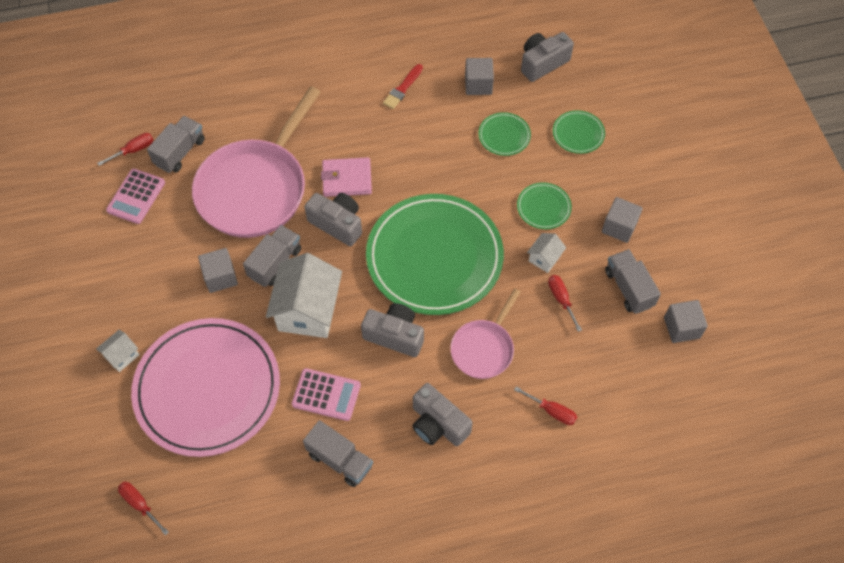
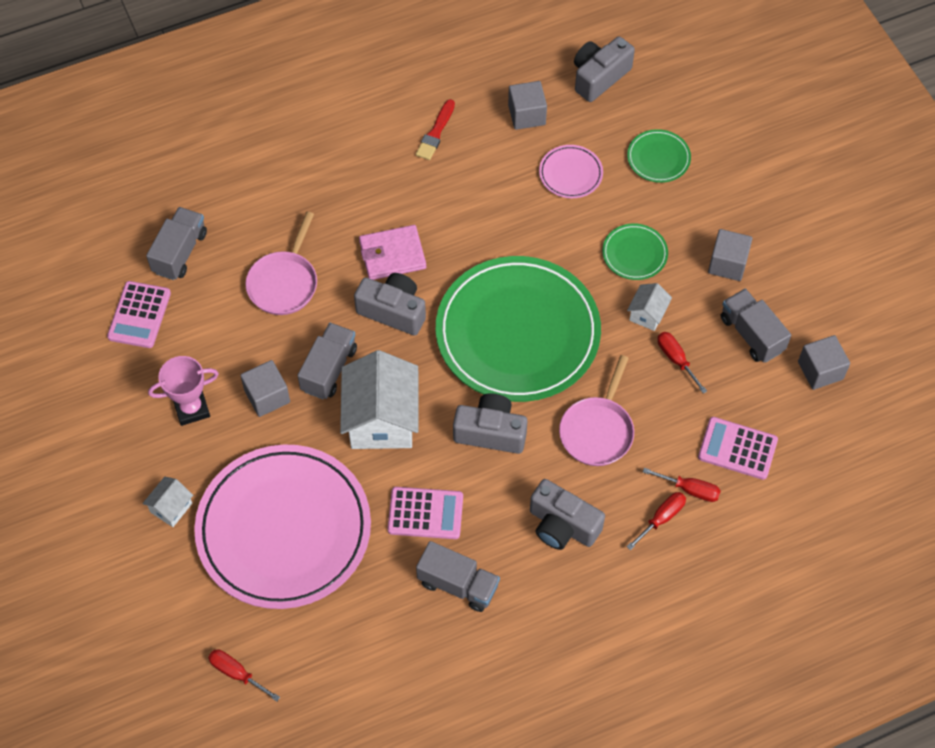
camera: 10 degrees left, 0 degrees up
(133, 150) = (121, 258): red screwdriver -> red screwdriver (661, 518)
(158, 277) = (191, 408): none -> pink trophy
(256, 188) = (284, 282): pink pan -> pink pan, size x0.52
(504, 136) = (570, 173): green plate -> pink plate
(599, 383) = (737, 448): none -> pink calculator

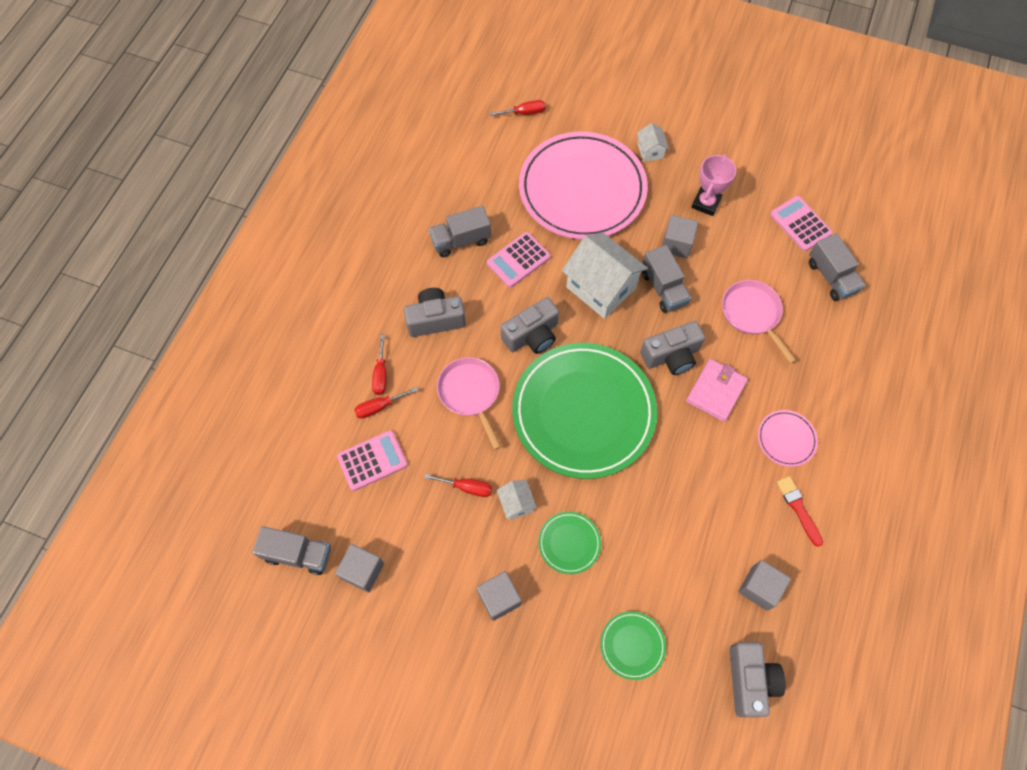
camera: 135 degrees right, 5 degrees up
(570, 173) = (677, 567): pink plate -> pink plate (786, 439)
(751, 334) = (433, 555): grey truck -> grey truck (298, 554)

